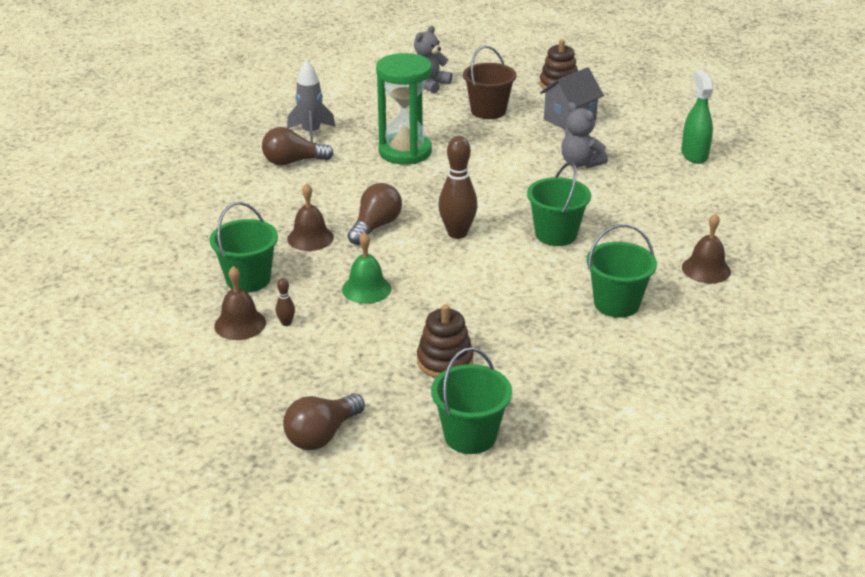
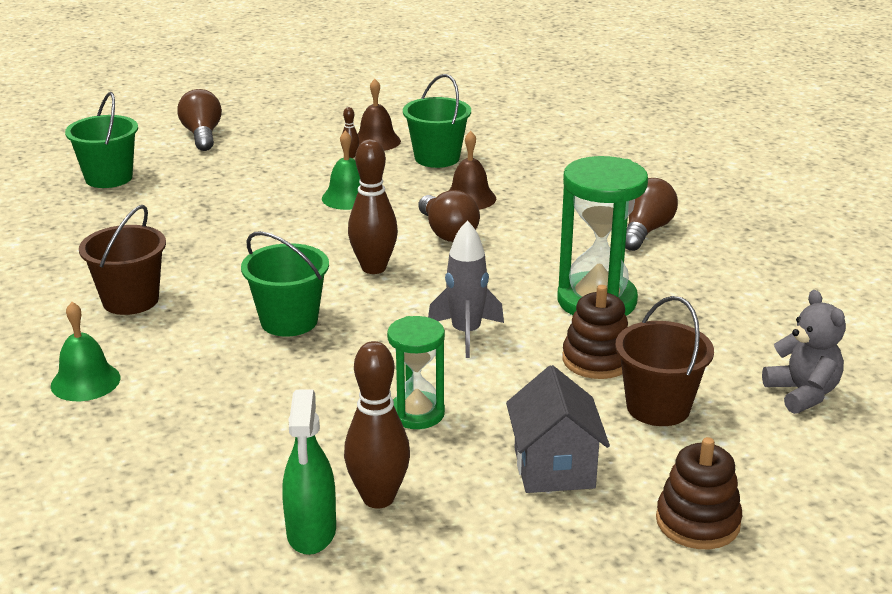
camera: 125 degrees right, 5 degrees down
(311, 133) = (712, 260): grey rocket -> grey rocket (466, 333)
(445, 361) = (199, 196): brown stacking toy -> brown stacking toy (596, 360)
(580, 163) = (417, 413): grey teddy bear -> green hourglass
(616, 304) = (130, 300): green bucket -> brown bucket
(651, 149) = (378, 498): none -> brown bowling pin
(694, 155) = (311, 532): green spray bottle -> green spray bottle turned 60 degrees clockwise
(706, 269) = (85, 381): brown bell -> green bell

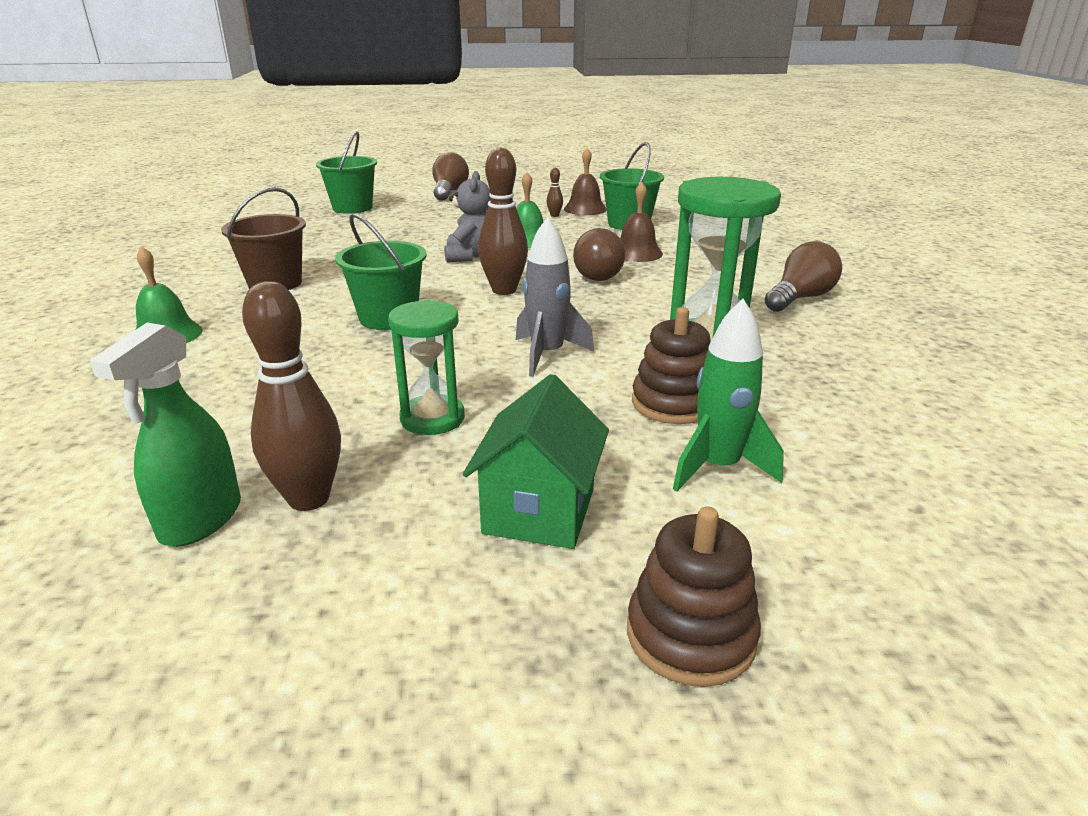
camera: 20 degrees right, 0 degrees up
(554, 468) = (539, 511): grey house -> green house
(658, 407) = (718, 467): brown bucket -> green rocket
(802, 393) = (929, 490): grey teddy bear -> grey teddy bear (470, 256)

